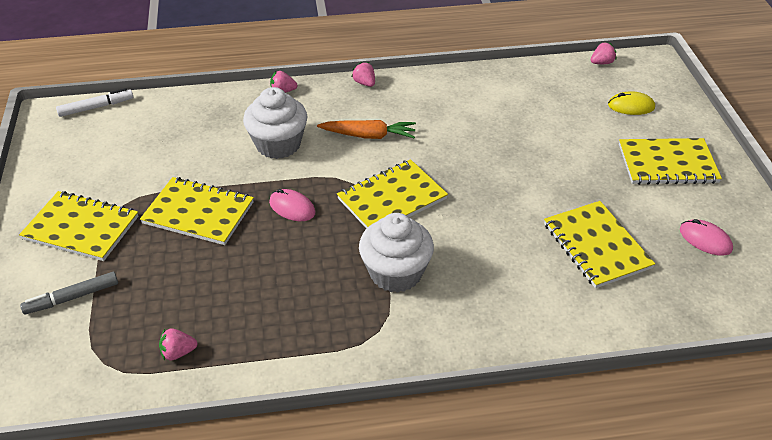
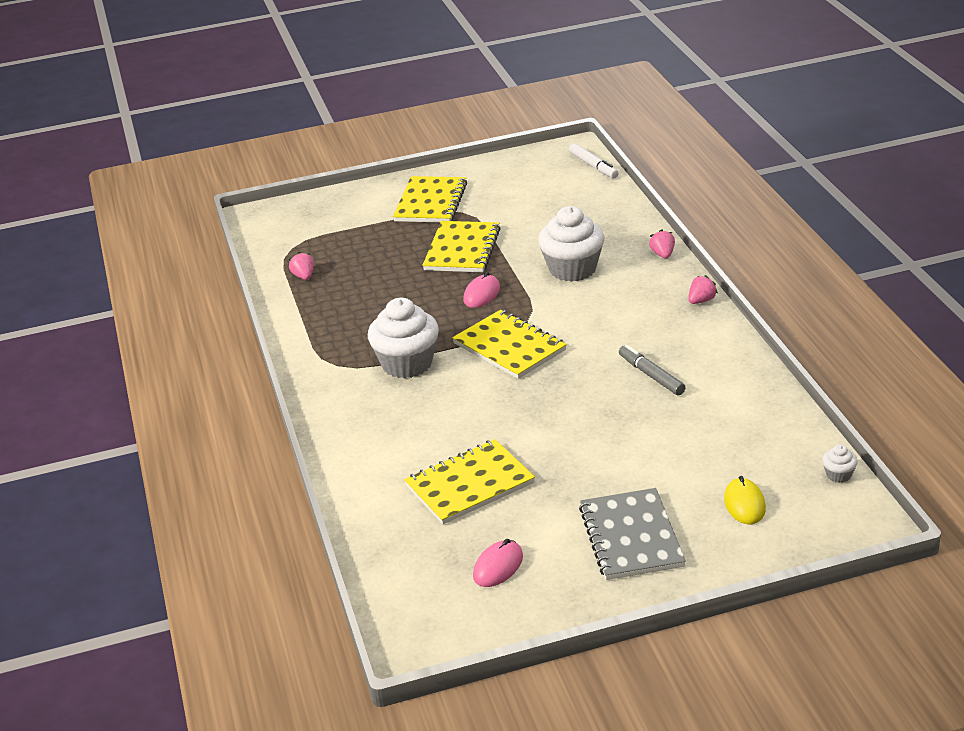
camera: 85 degrees right, 10 degrees down
(72, 298) = (353, 219): grey marker -> grey marker (651, 375)
(369, 136) = (606, 318): orange carrot -> none
(601, 63) = (838, 475): pink strawberry -> white cupcake
(667, 163) = (631, 537): yellow notebook -> grey notebook

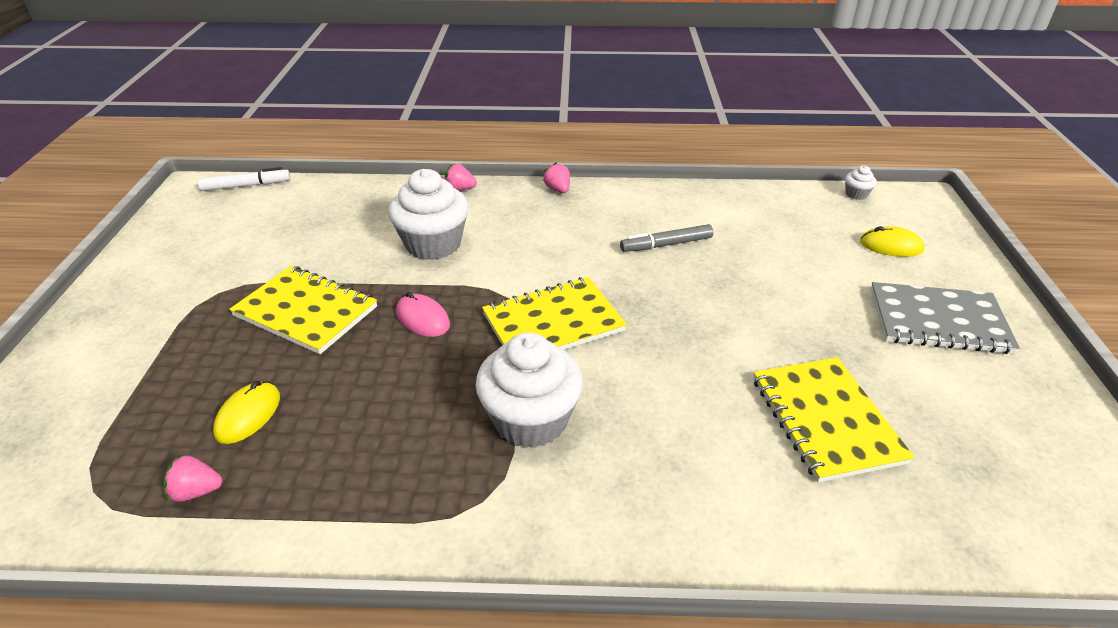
camera: 75 degrees left, 5 degrees up
(362, 268) = (248, 415): none -> yellow mouse
(430, 202) = (160, 312): yellow notebook -> none
(498, 566) = (993, 431): pink mouse -> none

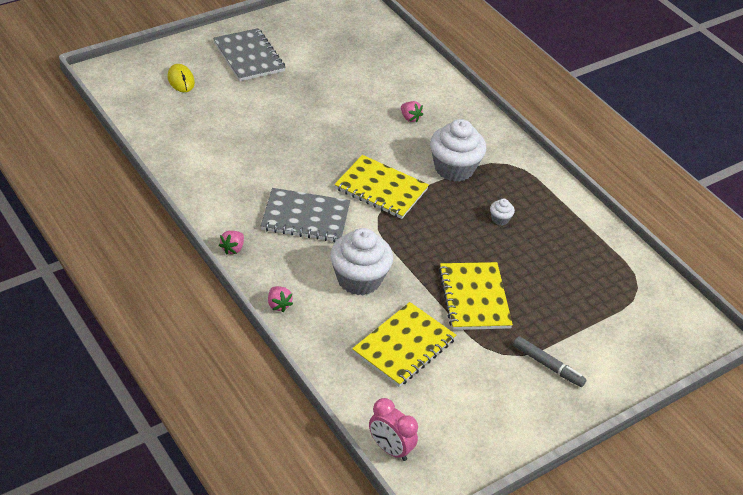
camera: 130 degrees left, 5 degrees up
(196, 491) = (599, 253): pink strawberry -> pink strawberry (410, 118)
(246, 186) = (390, 449): white marker -> pink clock
(248, 415) = (553, 267): yellow mouse -> none
(423, 318) = (429, 243): pink mouse -> none
(559, 246) = (305, 217): none -> grey notebook
(666, 245) = (261, 170): grey marker -> grey marker (548, 365)
(826, 419) = (361, 81): yellow notebook -> yellow notebook (404, 346)
(856, 194) = (119, 102): white cupcake -> white cupcake (500, 219)

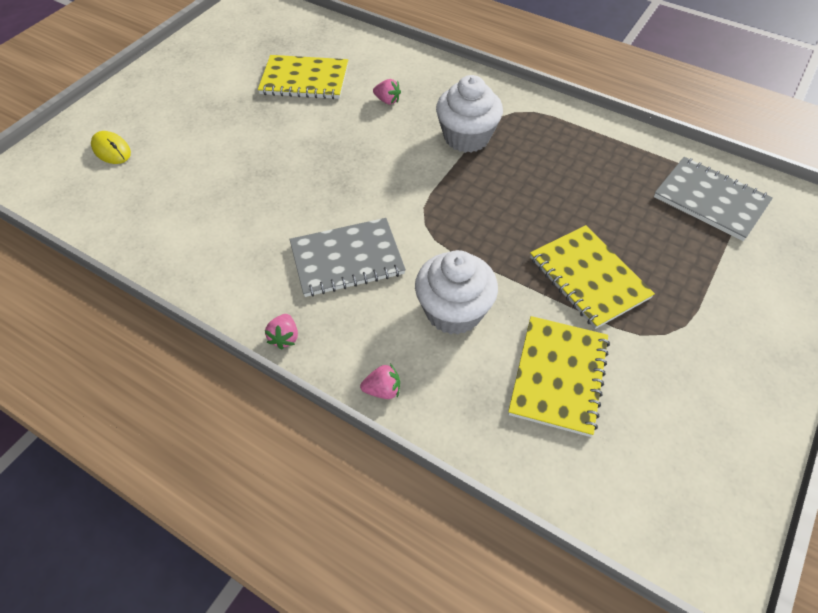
camera: 20 degrees left, 10 degrees up
(248, 57) = (177, 96): grey notebook -> grey notebook (710, 200)
(278, 305) = (382, 390): pink strawberry -> pink strawberry turned 45 degrees counterclockwise
(381, 189) = (408, 190): yellow notebook -> yellow notebook (304, 79)
(390, 449) = (640, 535): pink clock -> none
(500, 219) = (549, 174): white cupcake -> none
(548, 365) = (719, 326): grey marker -> none

